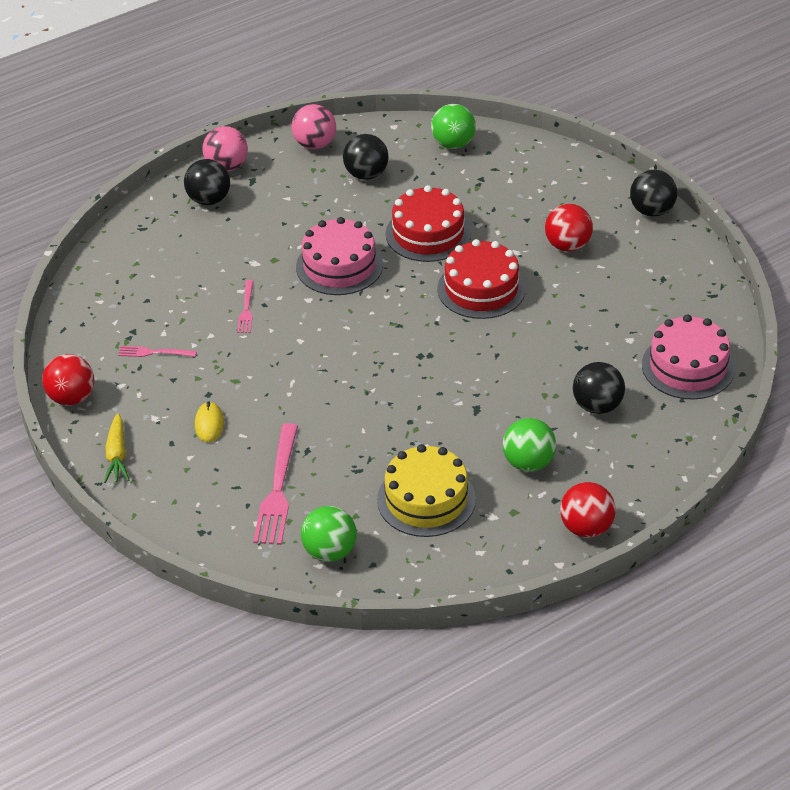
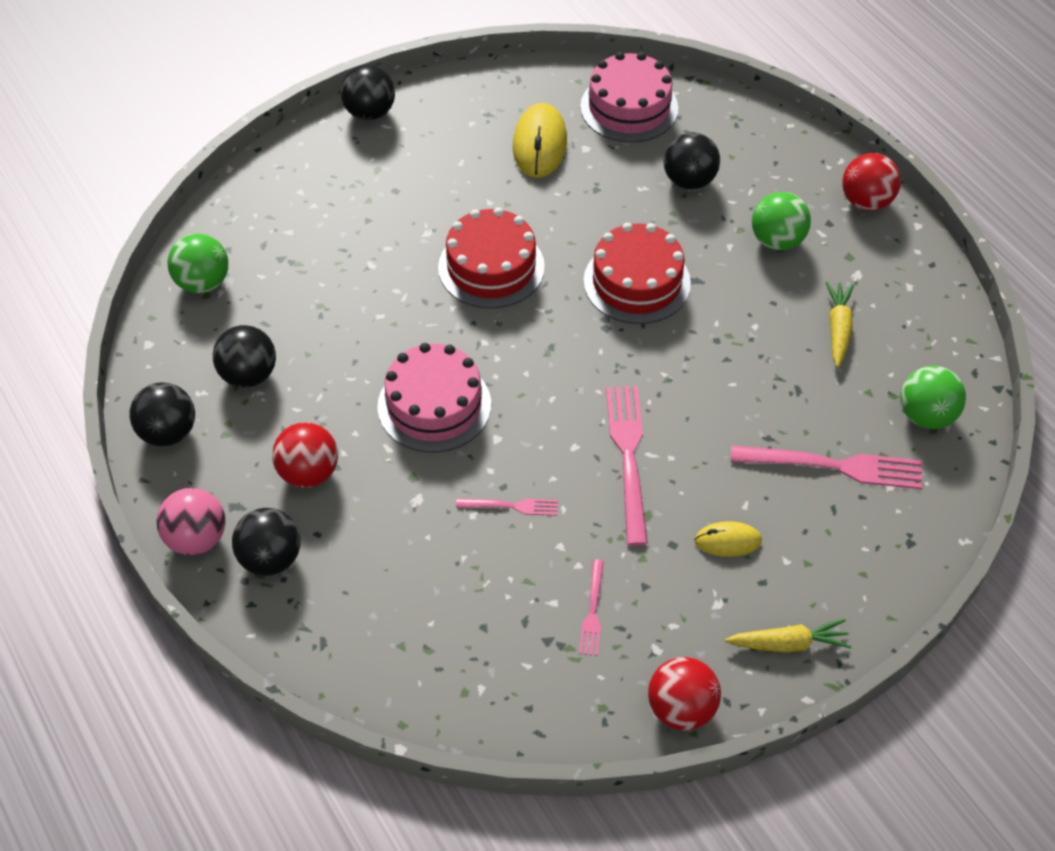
camera: 90 degrees left, 10 degrees up
(291, 369) = (628, 455): none -> pink fork
(315, 144) = (168, 432): pink ball -> black ball
(426, 499) = (838, 328): yellow cake -> yellow carrot
(428, 233) = (381, 314): red cake -> red cake (637, 282)
(568, 245) = (422, 187): red ball -> red ball (309, 473)
(629, 311) = (540, 144): none -> yellow mouse

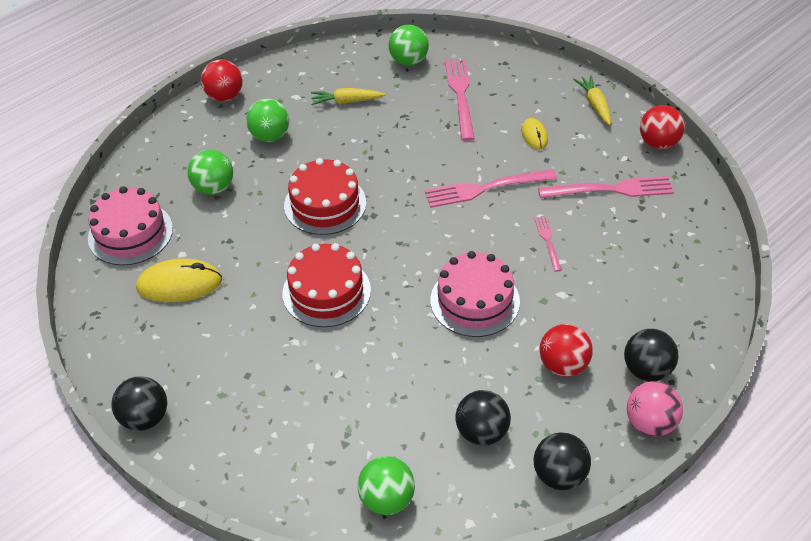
camera: 100 degrees left, 5 degrees down
(592, 612) = (612, 189): pink fork -> pink fork, size x1.90
(689, 181) = (214, 188): black ball -> green ball

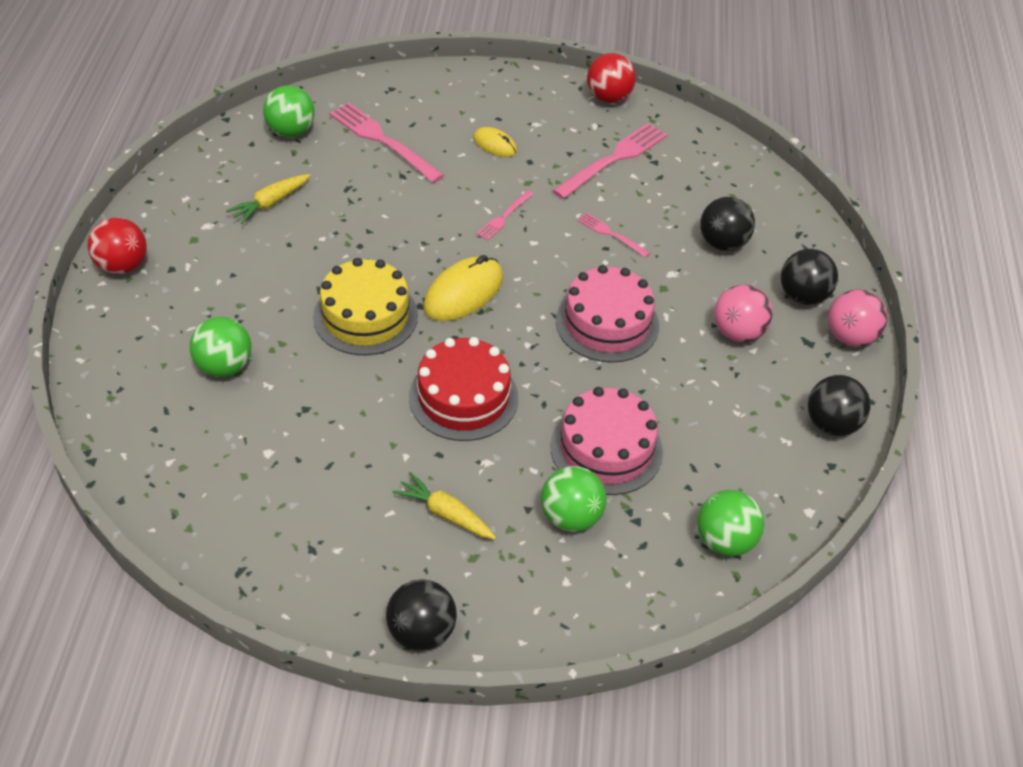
camera: 45 degrees left, 0 degrees up
(130, 233) = (182, 467): pink cake -> pink cake (606, 449)
(179, 284) = (302, 483): yellow mouse -> yellow mouse (463, 292)
(270, 136) = (226, 280): green ball -> green ball (571, 517)
(325, 204) = (365, 316): red cake -> yellow cake
(481, 432) = (736, 431): black ball -> black ball (723, 243)
(484, 189) = (503, 217): pink fork -> pink fork, size x0.53
(563, 365) = (738, 333): red ball -> pink ball
(595, 104) = (518, 89): yellow carrot -> yellow carrot (445, 513)

